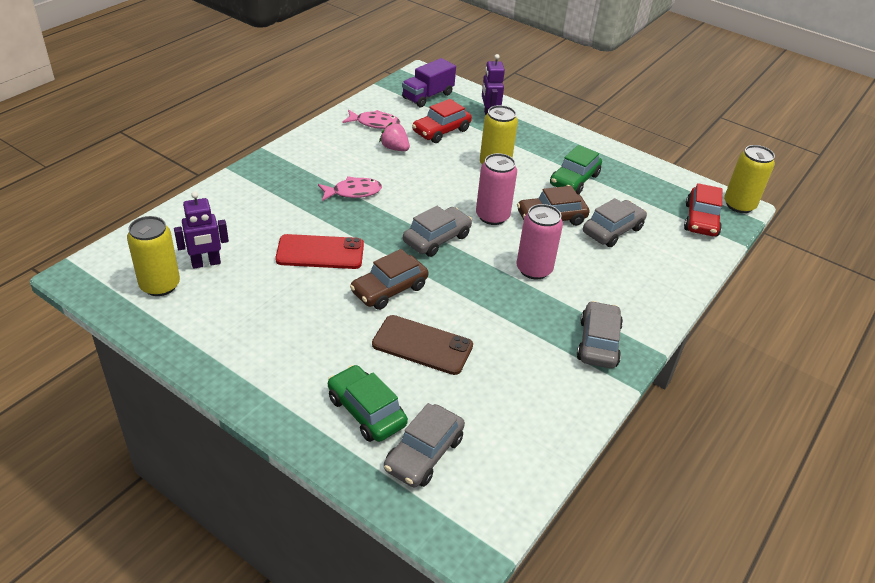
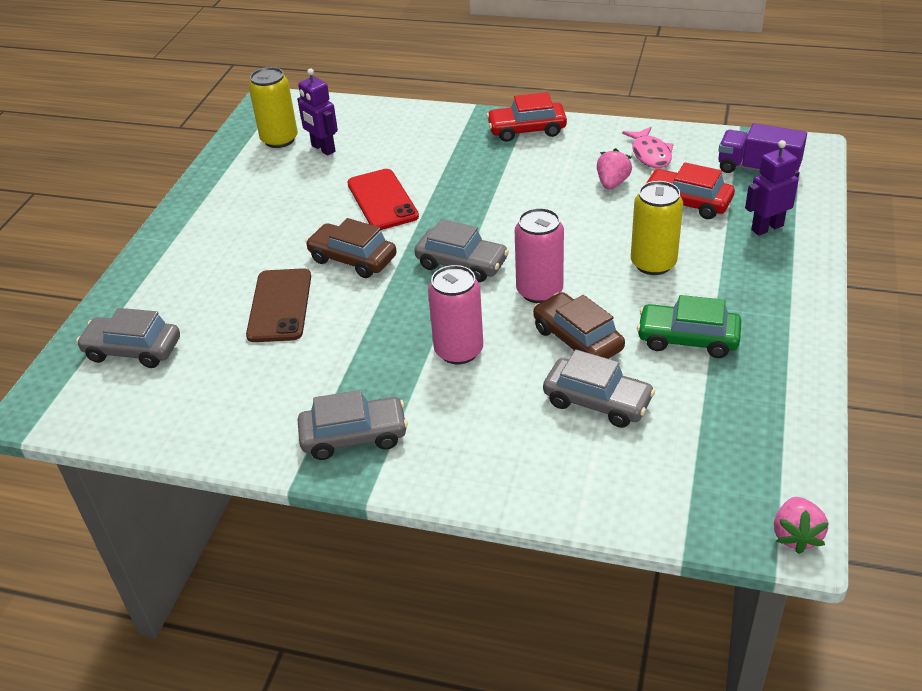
camera: 75 degrees right, 0 degrees up
(353, 192) = (500, 185): pink fish -> none
(366, 411) = (173, 299): green car -> none
(701, 220) = (707, 493): red car -> red car (527, 130)
(739, 205) = (796, 535): yellow can -> pink strawberry

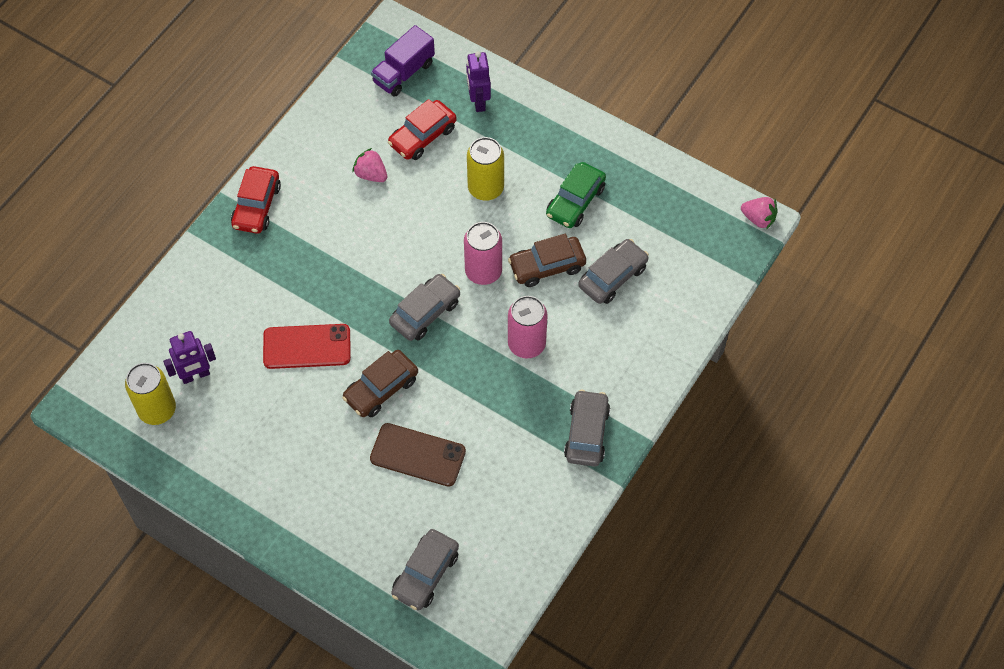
camera: 75 degrees left, 20 degrees up
(650, 154) = (344, 133): pink fish -> none

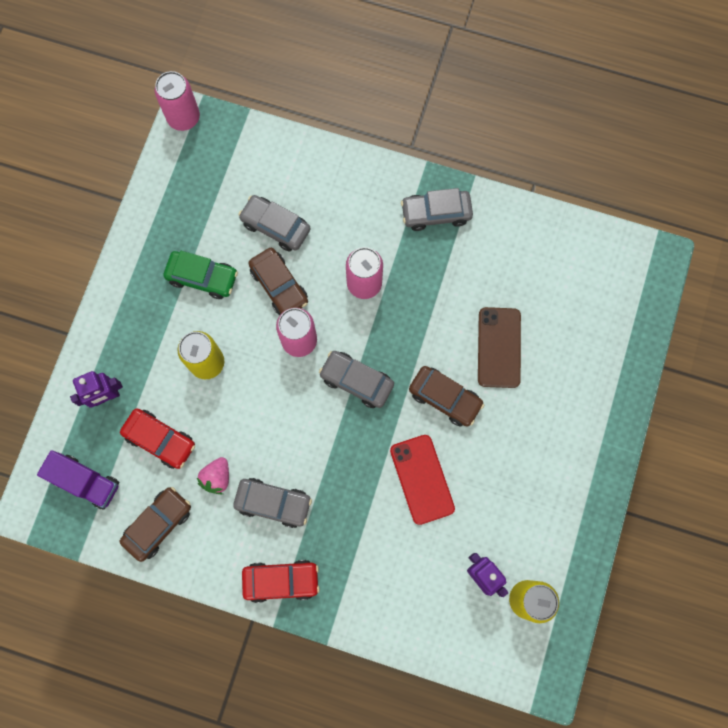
camera: 105 degrees left, 15 degrees up
(344, 120) = (158, 524): none -> brown car
(425, 574) = (603, 310): grey car -> grey car (273, 503)
(758, 219) = (183, 117): pink strawberry -> pink can

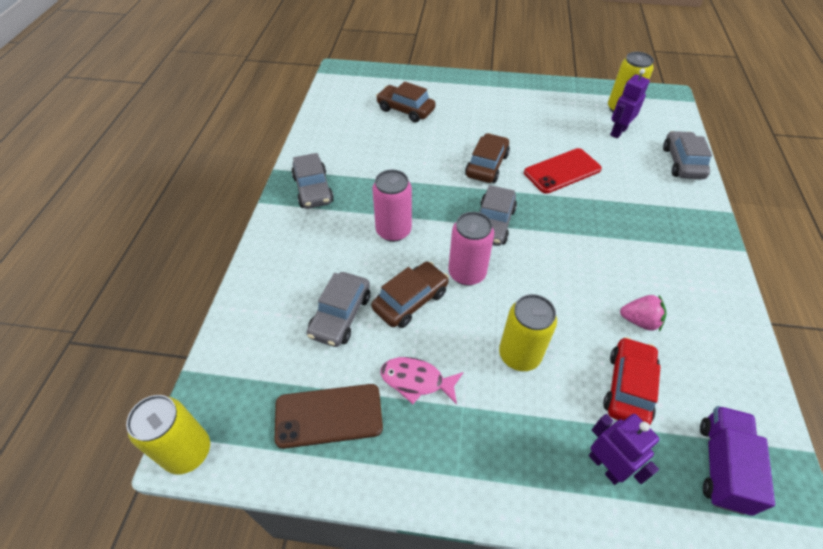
camera: 100 degrees left, 25 degrees down
(158, 524) = (720, 369): brown car -> brown car (405, 110)
(183, 117) = (187, 452): pink can -> yellow can
(202, 277) = (416, 380): green car -> pink fish
(273, 503) = (638, 268): grey car -> grey car (682, 162)
(281, 580) = (704, 251): red car -> none
(499, 347) = (432, 140): brown phone -> brown phone (329, 416)

